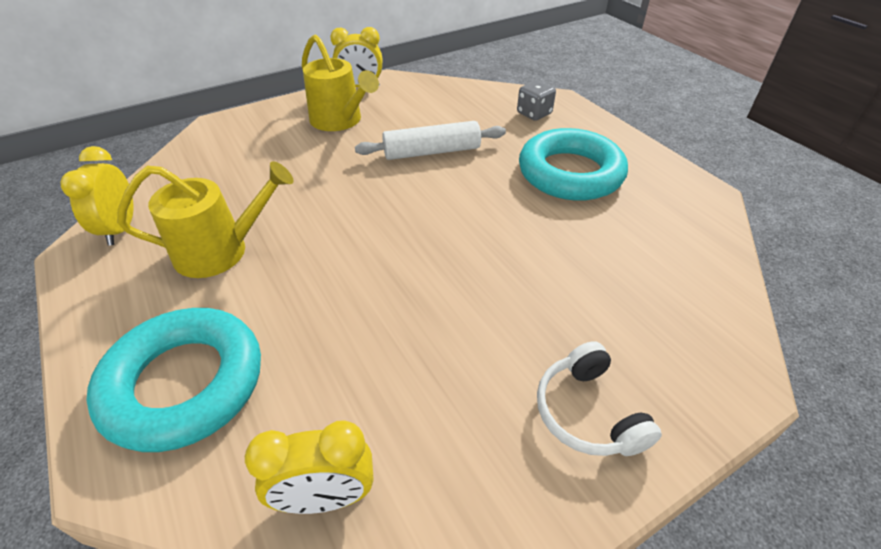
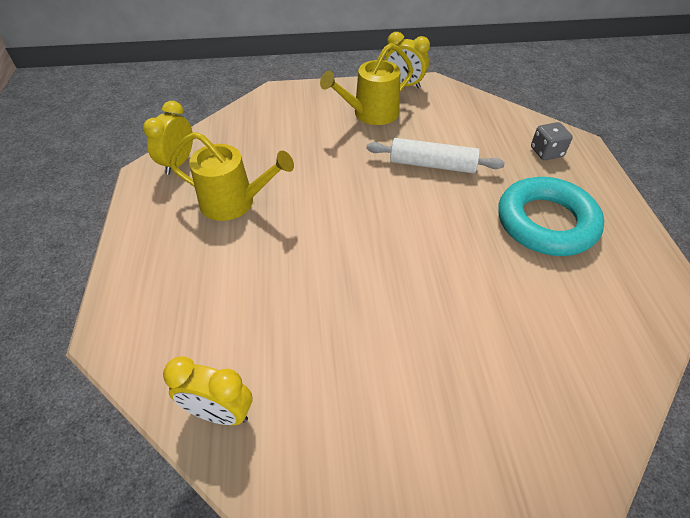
camera: 25 degrees right, 5 degrees up
(184, 383) = (170, 295): turquoise ring -> none
(339, 120) = (371, 113): yellow watering can -> yellow watering can turned 75 degrees clockwise
(587, 413) = (435, 437): white headphones -> none

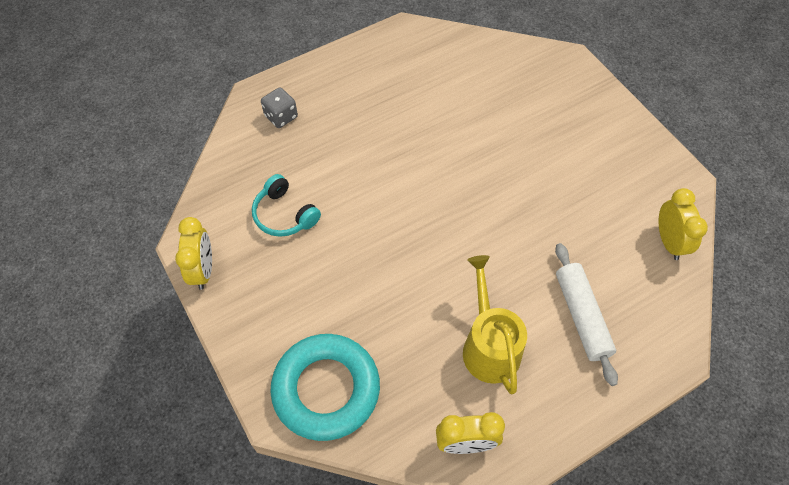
camera: 115 degrees left, 10 degrees up
(371, 113) = (279, 283): yellow watering can -> none
(432, 129) = (284, 215): none -> turquoise headphones
(432, 165) = (344, 198): white rolling pin -> white rolling pin (581, 316)
(546, 222) = (379, 103): turquoise ring -> turquoise ring (326, 389)

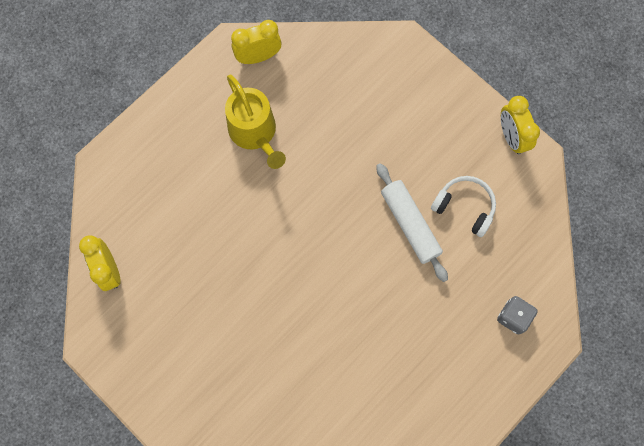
camera: 165 degrees right, 15 degrees up
(284, 215) = (464, 207): turquoise headphones -> white headphones
(326, 389) = (373, 68): turquoise ring -> none
(581, 316) = (182, 177): white rolling pin -> white rolling pin (410, 224)

